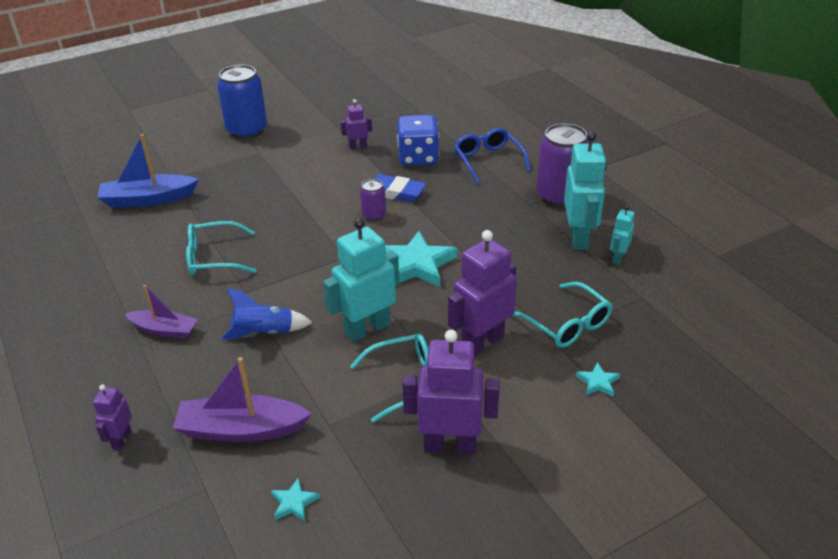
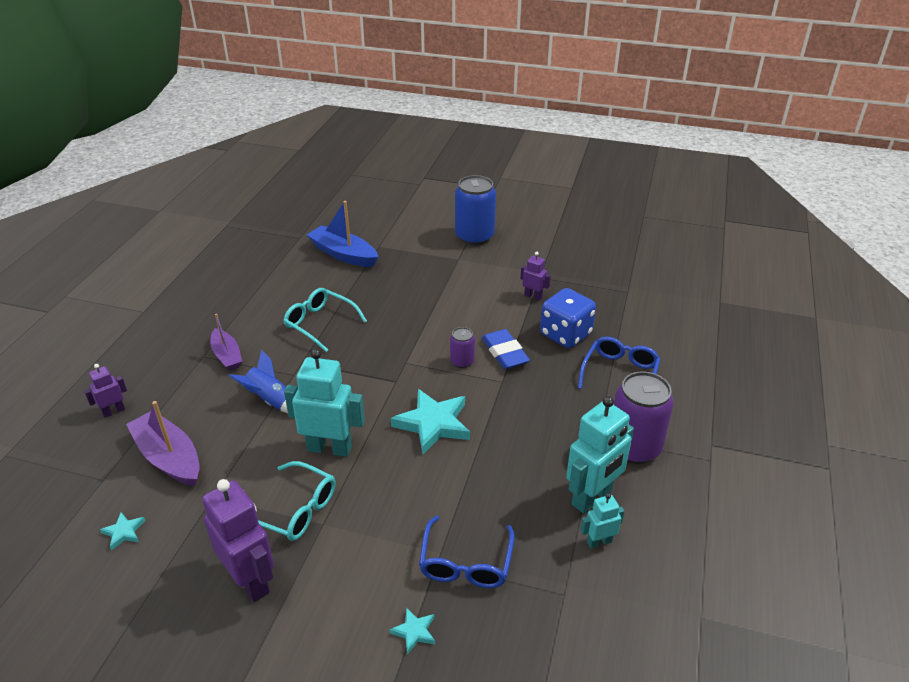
camera: 45 degrees right, 0 degrees up
(482, 342) = (384, 523): purple robot -> none
(567, 324) = (466, 563): turquoise glasses -> blue glasses

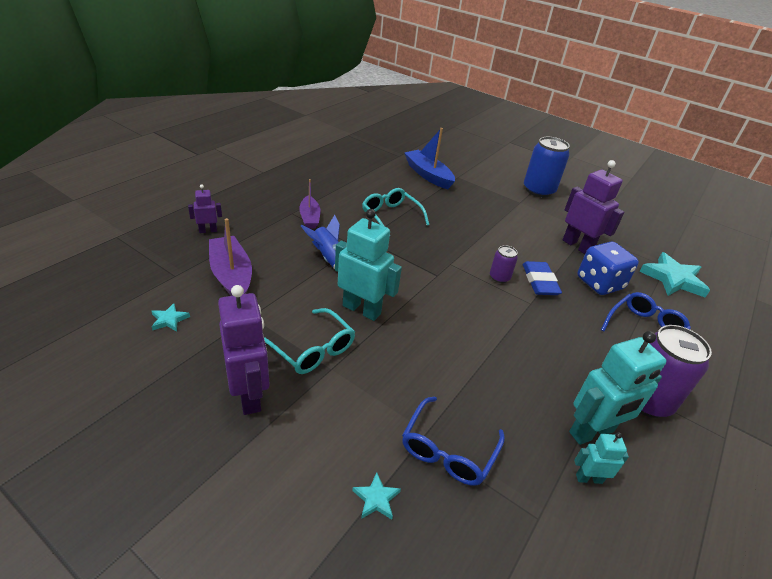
camera: 15 degrees right, 0 degrees up
(433, 424) = (458, 318): turquoise star -> turquoise star (673, 279)
(533, 296) = (577, 246): purple robot -> purple robot, size x1.95

